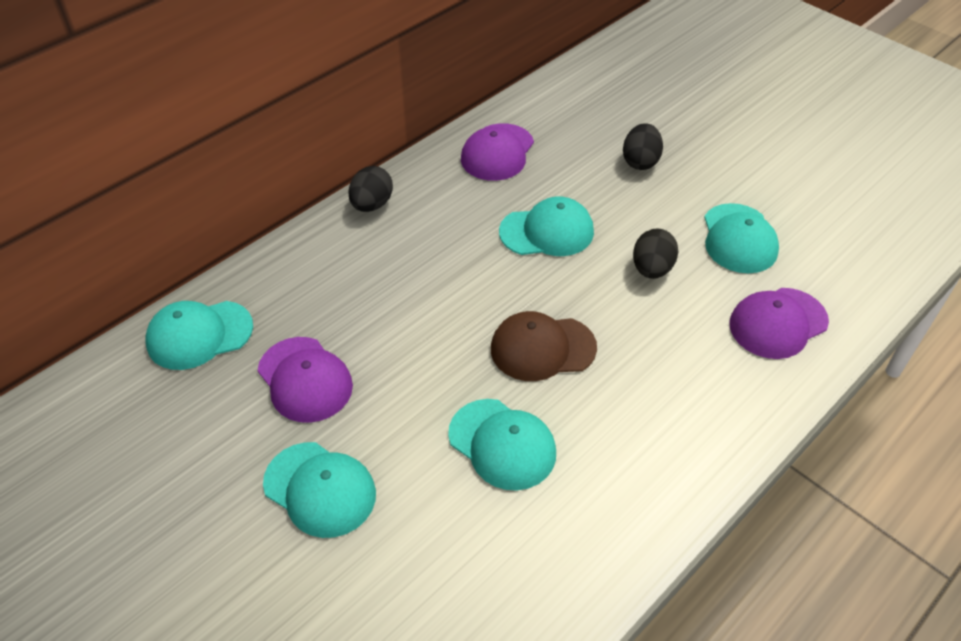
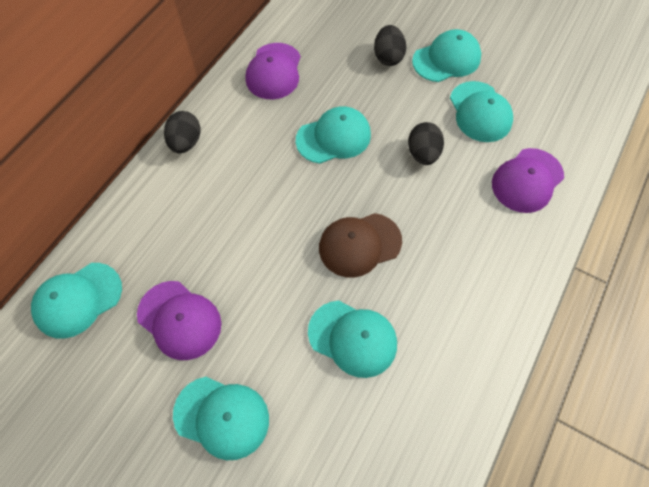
camera: 15 degrees left, 15 degrees up
(713, 176) = (446, 59): none -> turquoise cap

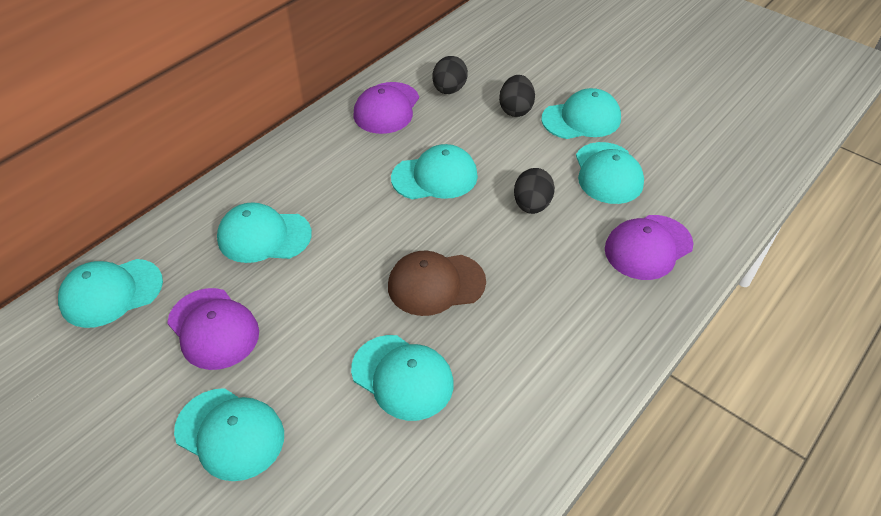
camera: 10 degrees right, 15 degrees down
(186, 142) = (272, 161): black egg -> black egg (449, 90)
(199, 221) = (264, 236): none -> turquoise cap

